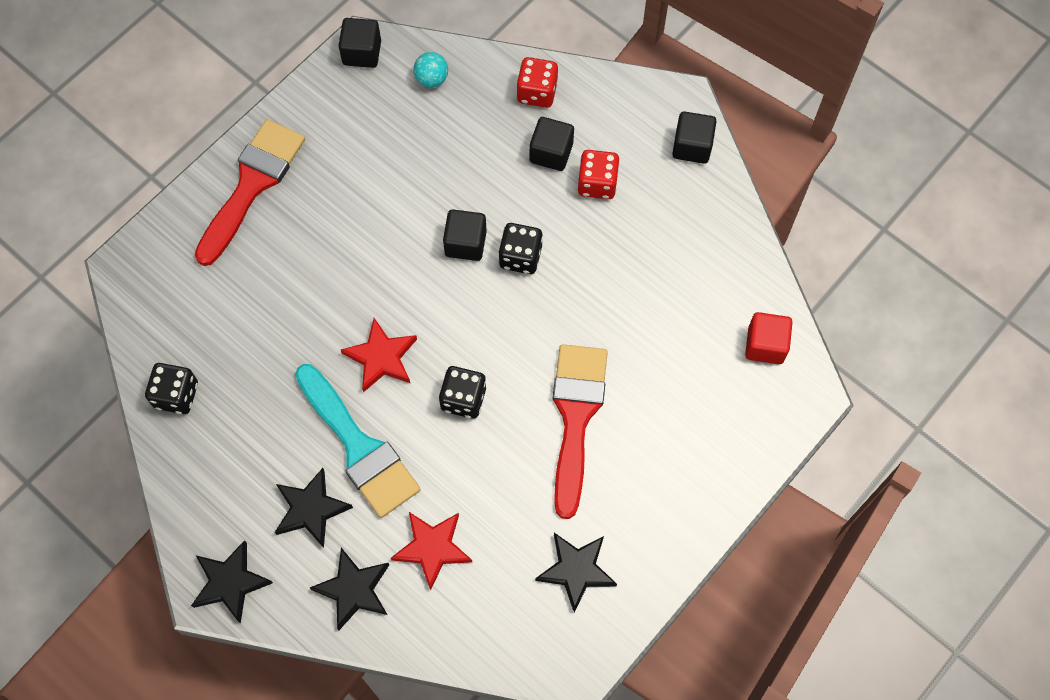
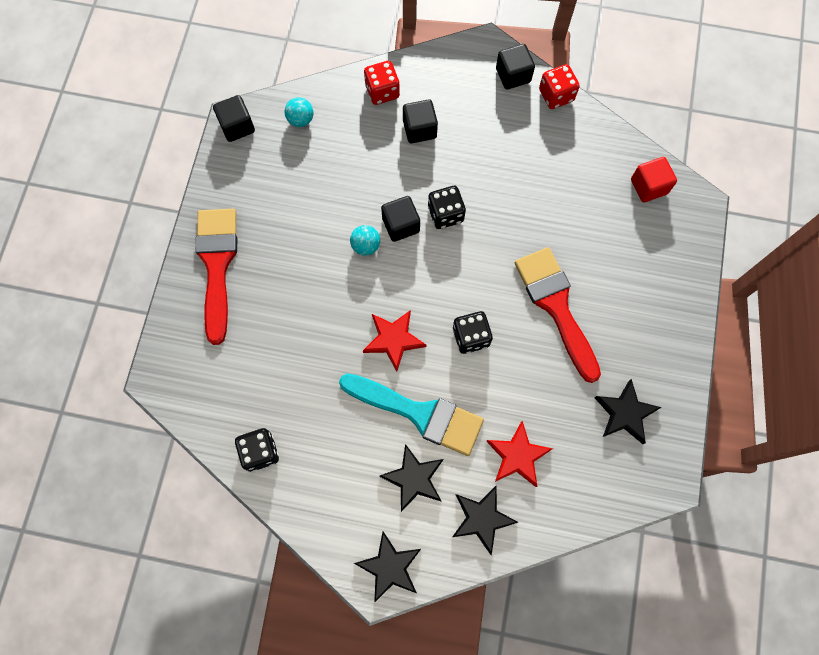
camera: 30 degrees left, 5 degrees up
(415, 245) = (366, 246): none -> turquoise ball
(597, 183) = (465, 134): red dice -> red dice (556, 95)

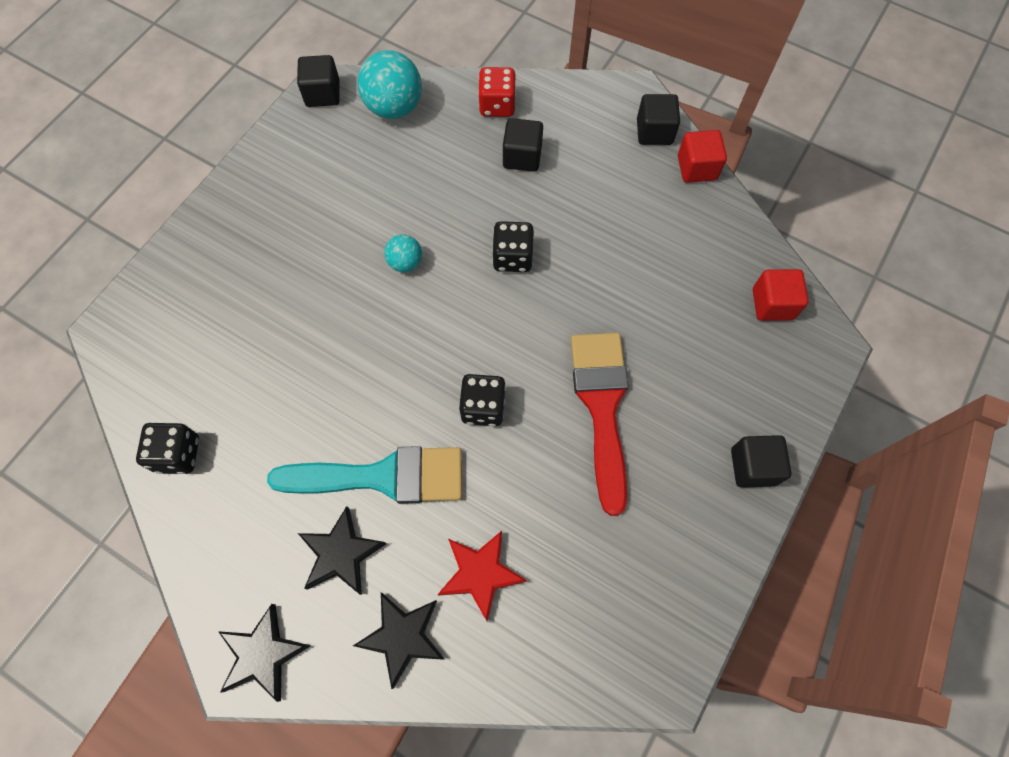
camera: 20 degrees right, 5 degrees down
(217, 265) = (232, 229): red brush -> none
(300, 119) = (394, 107): turquoise ball -> turquoise ball, size x1.84
(393, 340) = (390, 379): red star -> none
(401, 225) = (455, 253): black cube -> black cube (753, 467)
(419, 413) = (382, 477): turquoise brush -> turquoise brush turned 45 degrees counterclockwise
(556, 95) = (697, 168): red dice -> red cube
(625, 413) = (639, 570): black star -> none

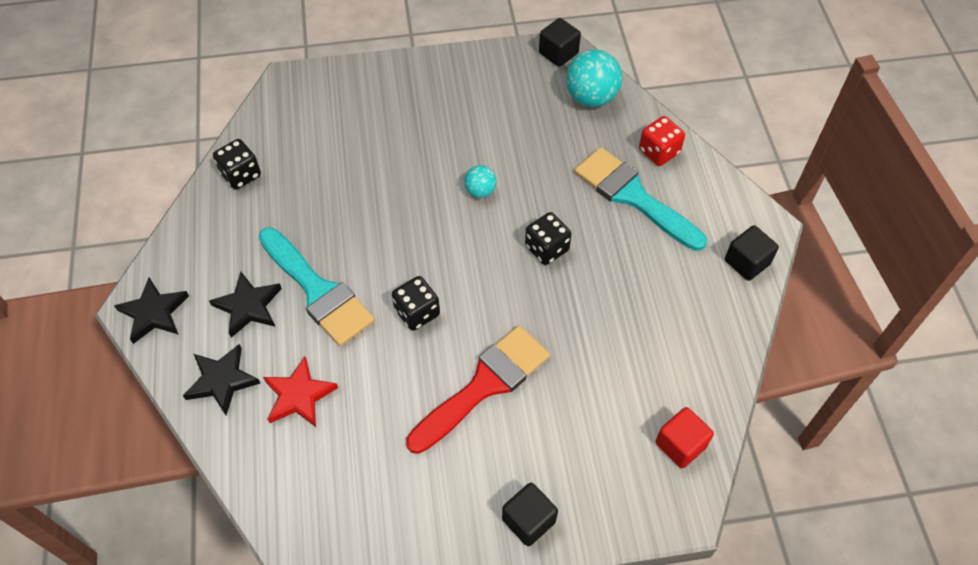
camera: 50 degrees right, 10 degrees down
(522, 157) = (633, 196): black cube -> turquoise brush
(697, 168) = (746, 312): red cube -> none

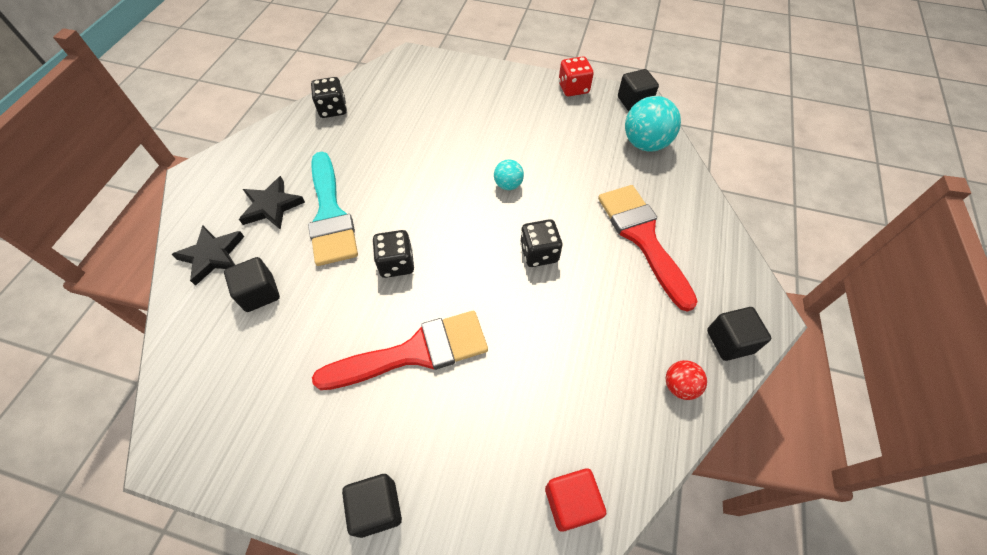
camera: 25 degrees right, 0 degrees up
(154, 313) = (204, 184): black star -> none
(299, 395) = (259, 293): red star -> black cube
(633, 196) = (642, 238): turquoise brush -> red brush
(659, 152) = (686, 208): red dice -> red dice (573, 88)
(723, 317) = (679, 386): none -> red ball

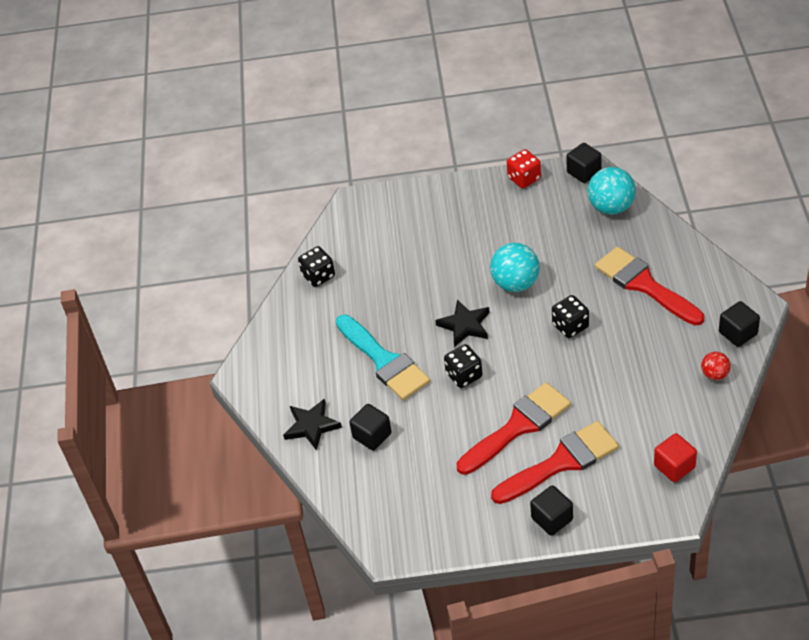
camera: 15 degrees left, 10 degrees down
(272, 206) = (329, 373): black star -> black star (465, 325)
(435, 426) = (561, 462): none -> red brush
(508, 185) = (515, 283): turquoise ball -> turquoise ball, size x1.84

